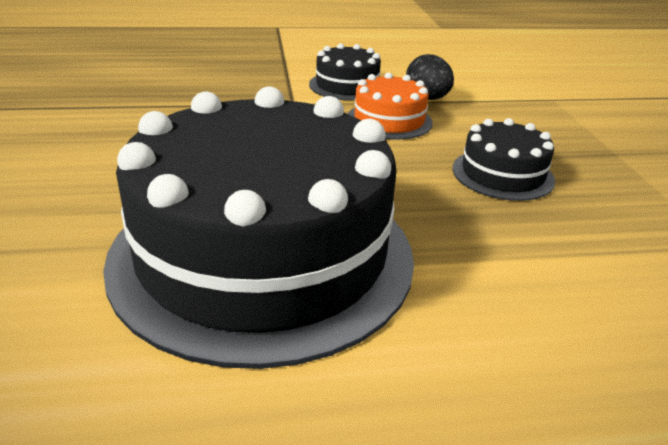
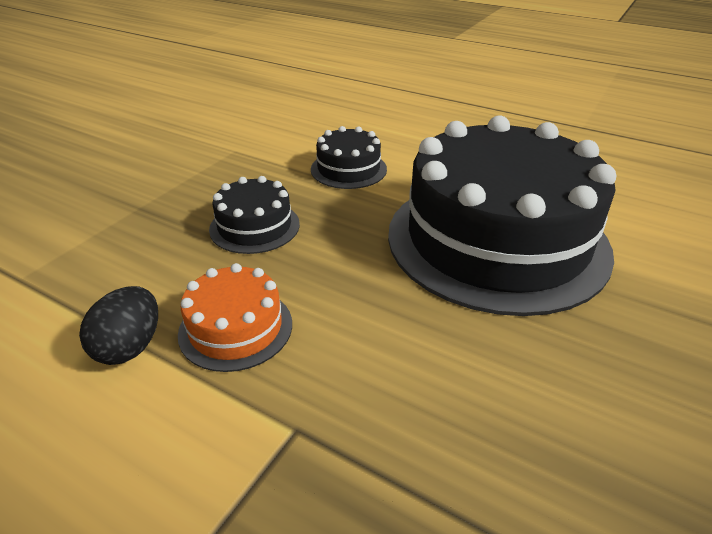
camera: 140 degrees left, 5 degrees up
(347, 85) = (168, 438): black cake -> black cake (348, 169)

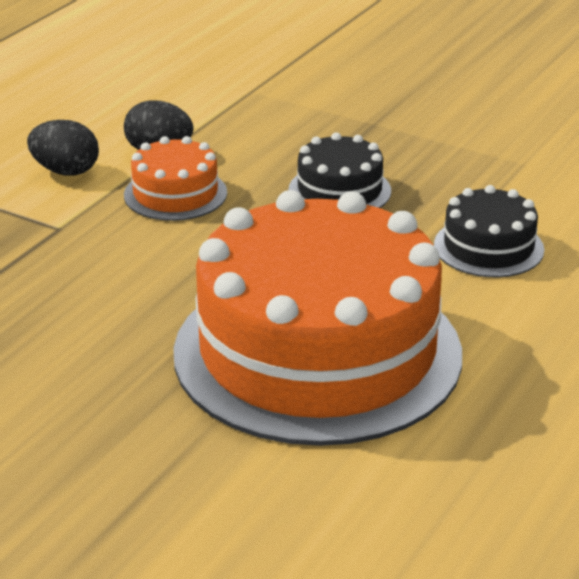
camera: 90 degrees right, 5 degrees down
(147, 438) = (65, 171): none -> black egg
(496, 240) = (317, 352): black cake -> orange cake

